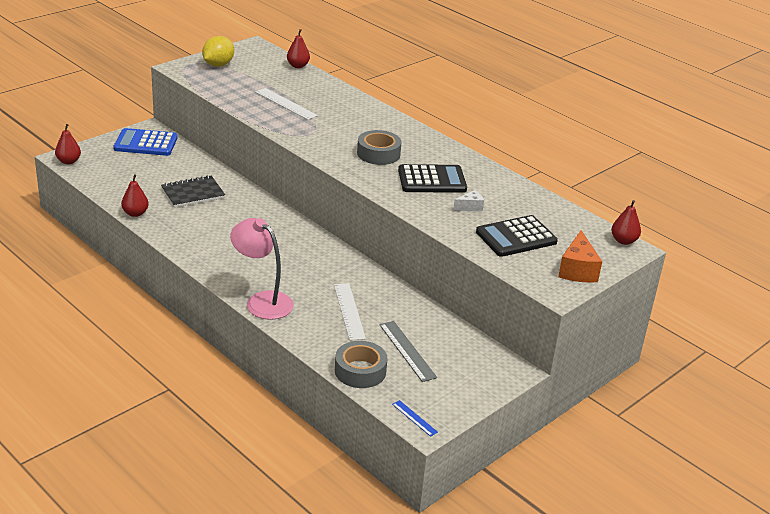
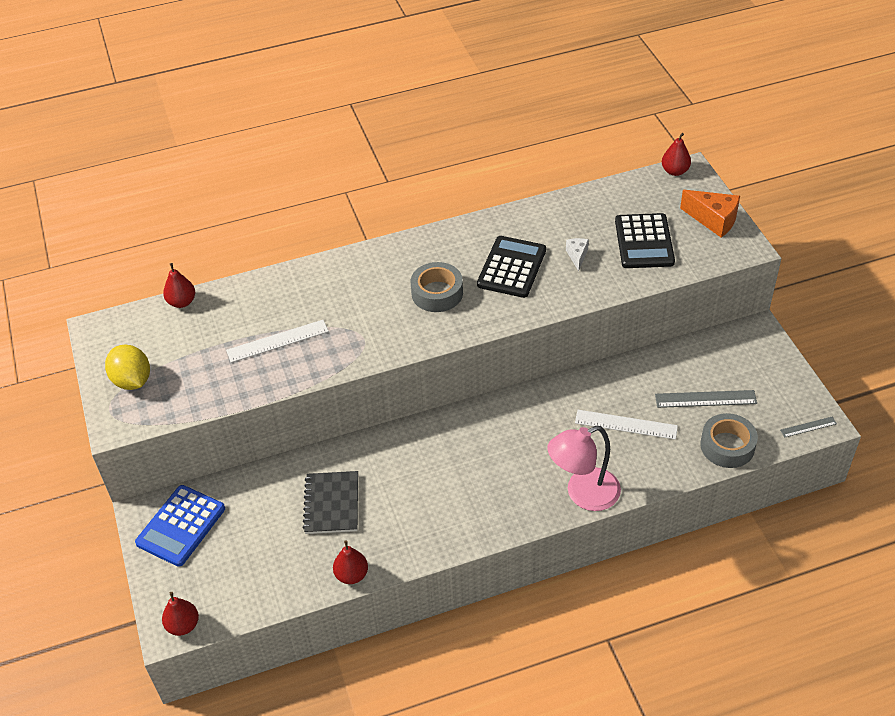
camera: 60 degrees left, 15 degrees up
(414, 418) = (808, 427): blue ruler -> grey ruler

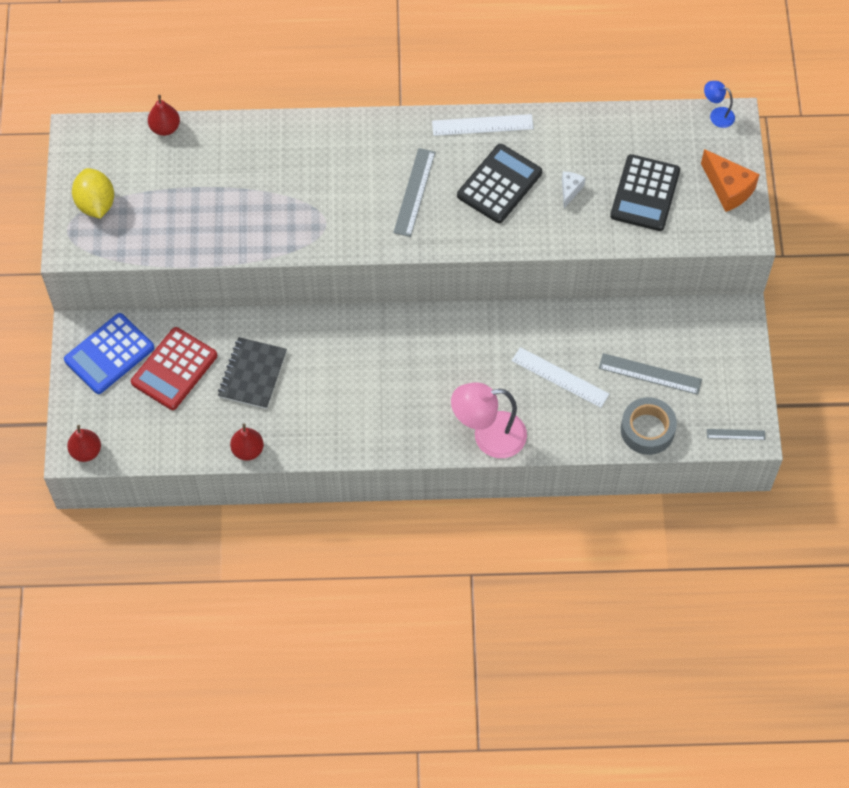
camera: 15 degrees right, 15 degrees up
(251, 521) = (174, 369): none -> red calculator
(277, 341) = (243, 201): white ruler -> white ruler (482, 125)
(437, 293) = (414, 192): grey tape -> grey ruler
(675, 171) = (717, 115): red pear -> blue lamp

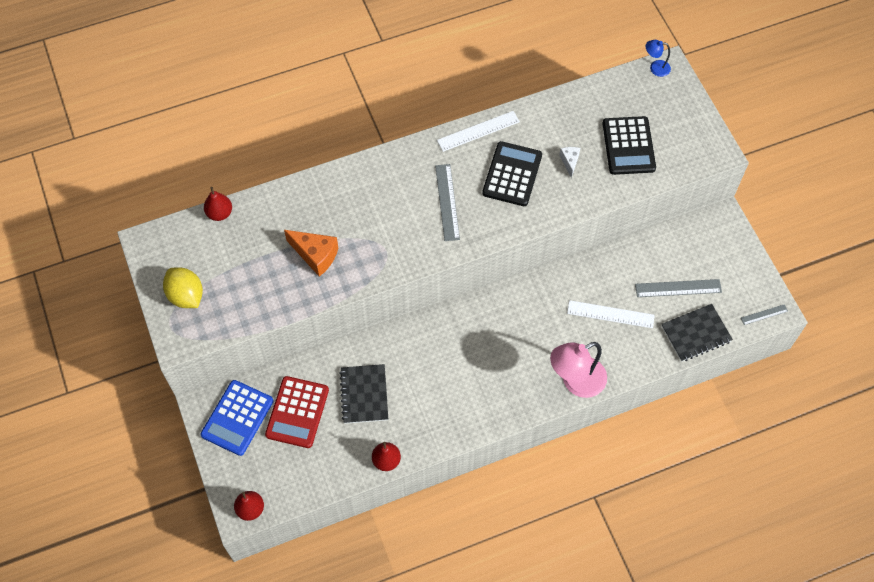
camera: 20 degrees left, 0 degrees up
(647, 430) = (696, 334): grey tape -> black notebook
(728, 188) = (690, 122): orange cheese -> orange cheese (315, 255)

